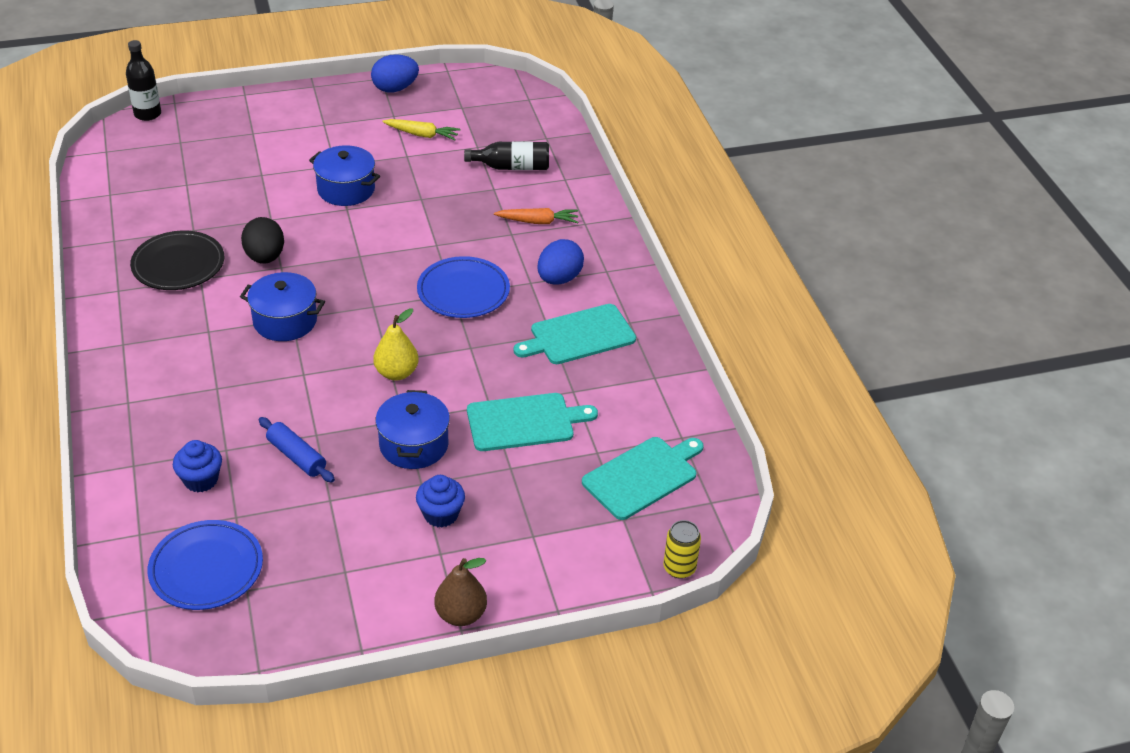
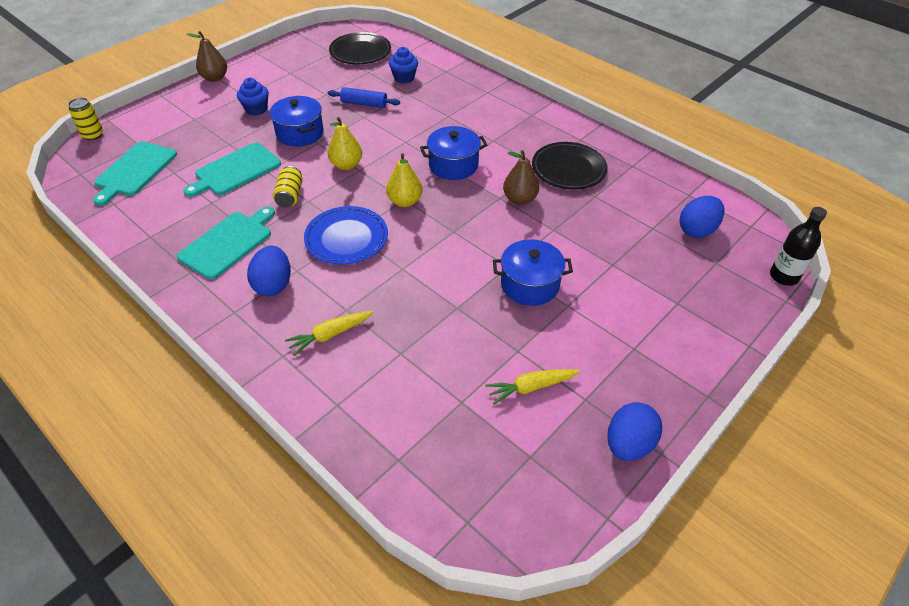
camera: 150 degrees right, 5 degrees up
(154, 167) = (697, 230): none -> blue egg
(206, 569) = (360, 52): blue plate -> black plate
(265, 257) = (519, 199): black egg -> brown pear
(375, 303) = (405, 201): none -> yellow pear
(485, 361) = (290, 196): none -> yellow can
(512, 167) = (404, 392): black bottle -> none
(538, 222) = (330, 335): orange carrot -> yellow carrot

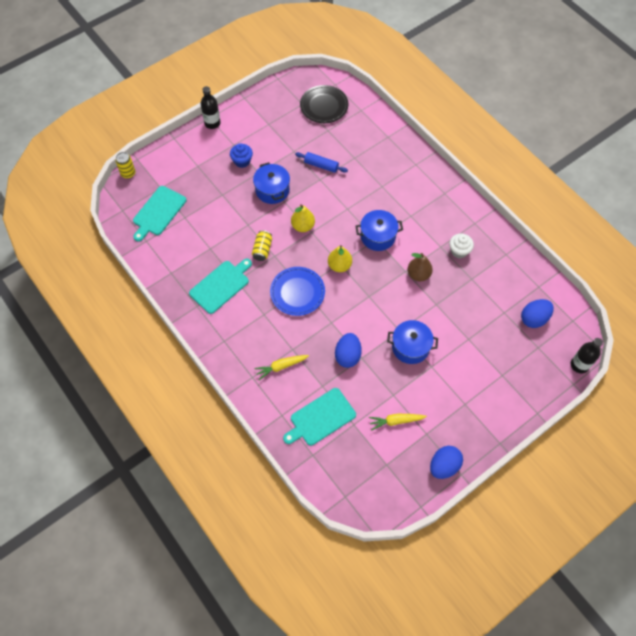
camera: 10 degrees right, 15 degrees up
(215, 78) = (212, 123): brown pear -> black bottle
(235, 170) = (226, 221): turquoise cutting board -> turquoise cutting board (320, 418)
(273, 284) = (248, 323): blue egg -> blue egg (347, 355)
(404, 78) = (354, 140): blue cupcake -> none
(568, 169) = (459, 251): black plate -> white cupcake

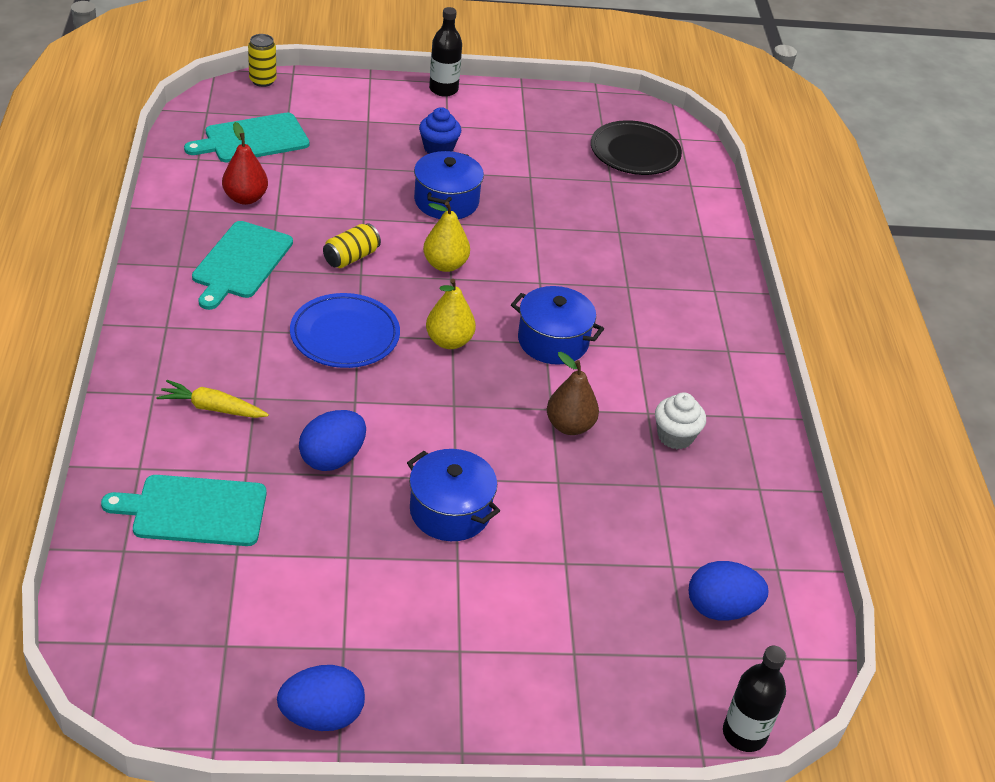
camera: 30 degrees right, 20 degrees down
(188, 248) = (245, 198): none -> red pear
(221, 285) = (241, 263): turquoise cutting board -> turquoise cutting board turned 120 degrees clockwise
(321, 165) = (555, 213): blue rolling pin -> none
(396, 421) = (311, 595): yellow carrot -> none

